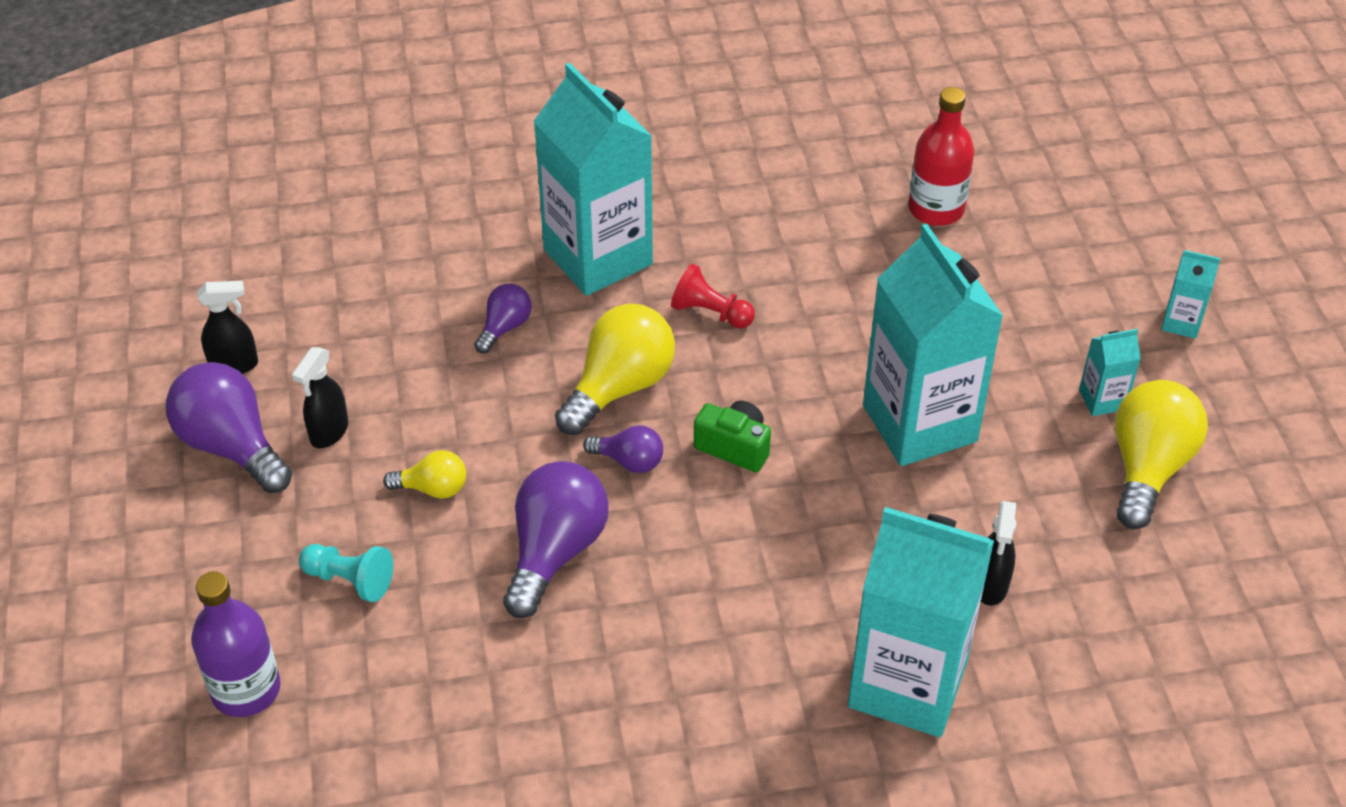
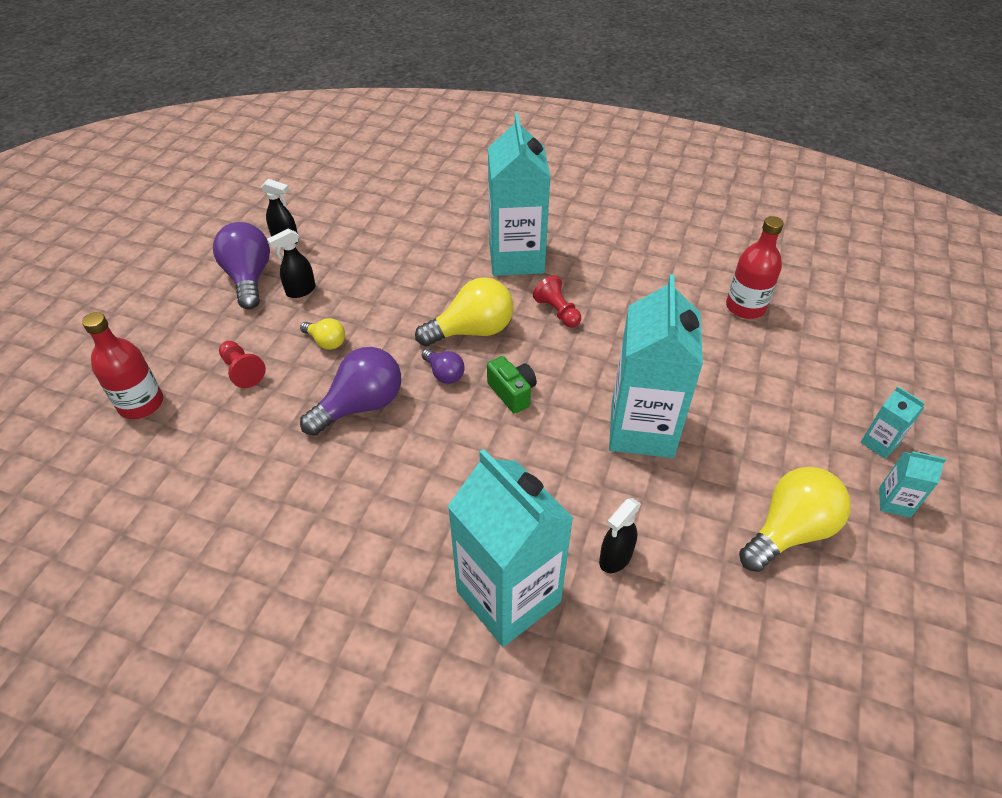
camera: 30 degrees right, 0 degrees up
(246, 689) = (141, 404): purple bottle -> red bottle
(350, 580) = (242, 371): turquoise pawn -> red pawn
(505, 327) = (435, 275): purple light bulb -> none
(1102, 400) = (784, 469): turquoise carton -> turquoise carton (894, 502)

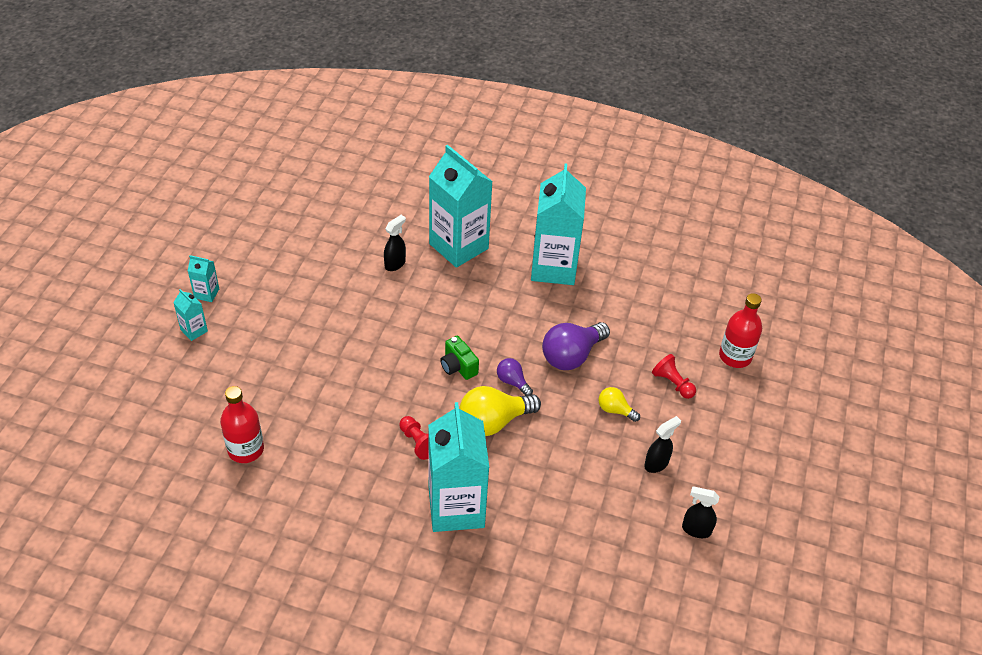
camera: 175 degrees right, 0 degrees up
(249, 278) = (710, 479): purple light bulb -> none
(642, 429) = (363, 339): turquoise carton -> turquoise carton (553, 267)
(789, 531) = (283, 278): yellow light bulb -> none

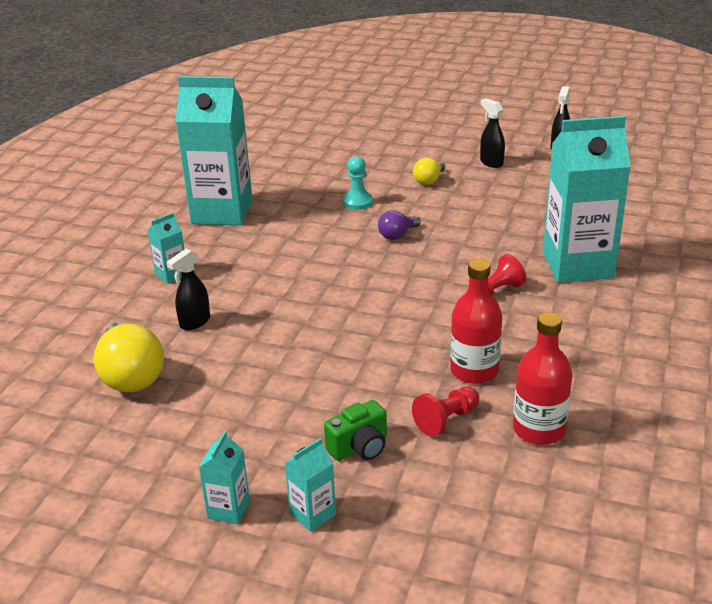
camera: 85 degrees left, 15 degrees down
(395, 264) = (194, 322): black spray bottle -> black spray bottle turned 90 degrees counterclockwise
(458, 246) = (171, 274): turquoise carton -> turquoise carton, size x0.42
(458, 367) = (377, 269): green camera -> green camera (359, 447)
(493, 422) = (456, 245): yellow light bulb -> yellow light bulb (131, 375)
(571, 356) = (358, 202): purple light bulb -> turquoise pawn
(672, 383) = (391, 153): red pawn -> red pawn (446, 420)
(735, 356) = (356, 125): red bottle -> red bottle (474, 371)

